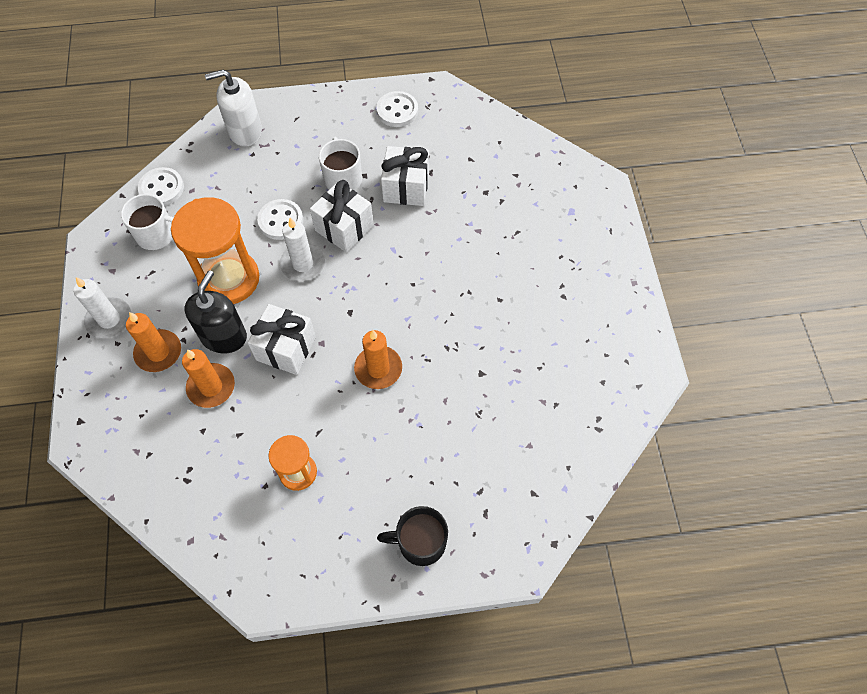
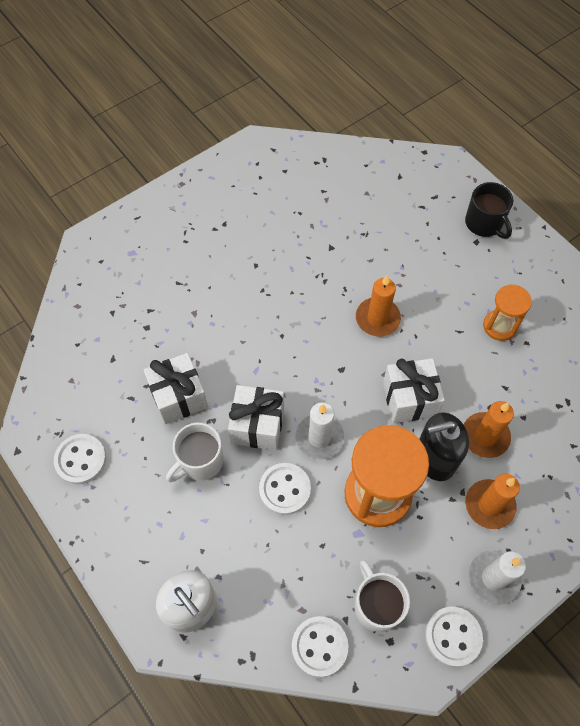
camera: 120 degrees left, 0 degrees up
(98, 269) = (453, 636): none -> white button

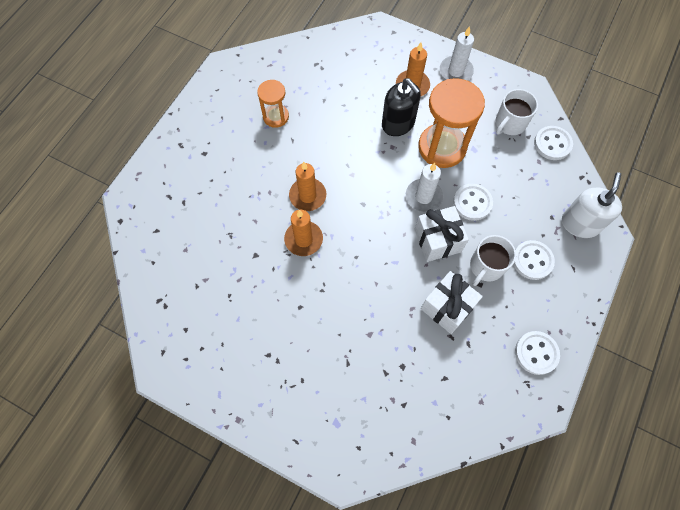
camera: 115 degrees left, 5 degrees up
(200, 461) = (486, 266): white mug -> white mug turned 105 degrees clockwise
(409, 399) = (363, 152): white gift -> none
(453, 636) = (501, 81): white button -> white button (532, 260)
(484, 223) = (183, 153): black mug -> none
(485, 436) = (366, 101): orange candle -> orange candle (303, 239)

